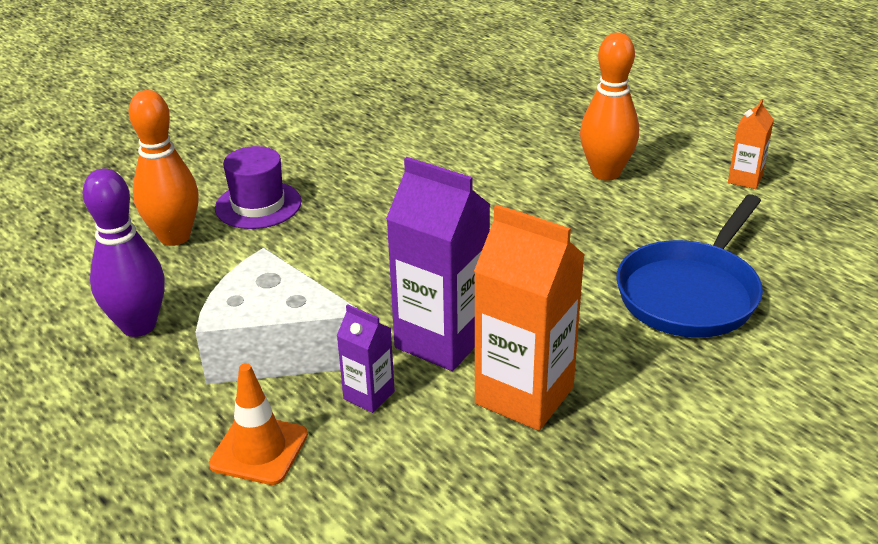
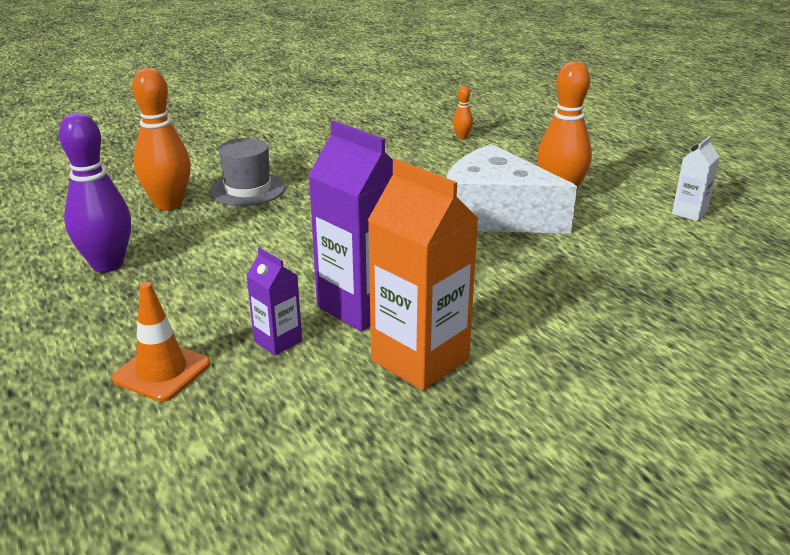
camera: 10 degrees right, 5 degrees down
(258, 205) = (247, 189): purple hat -> grey hat
(277, 346) = (215, 293): white cheese -> white cheese (495, 215)
(476, 105) = (462, 137): none -> orange bowling pin
(690, 293) = (608, 296): blue pan -> none
(745, 179) = (689, 213): orange carton -> white carton

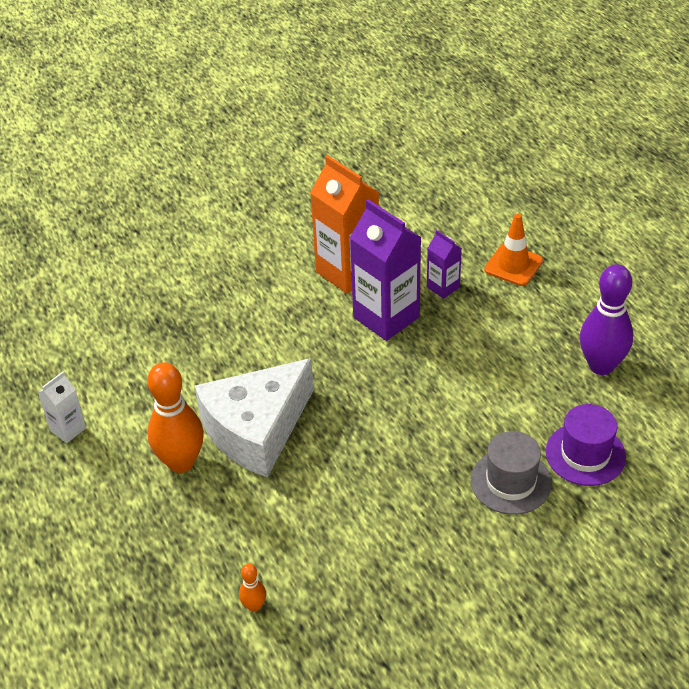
camera: 175 degrees left, 15 degrees up
(168, 204) = (585, 454): orange bowling pin -> purple hat
(495, 215) = (256, 430): white cheese -> white cheese turned 105 degrees clockwise

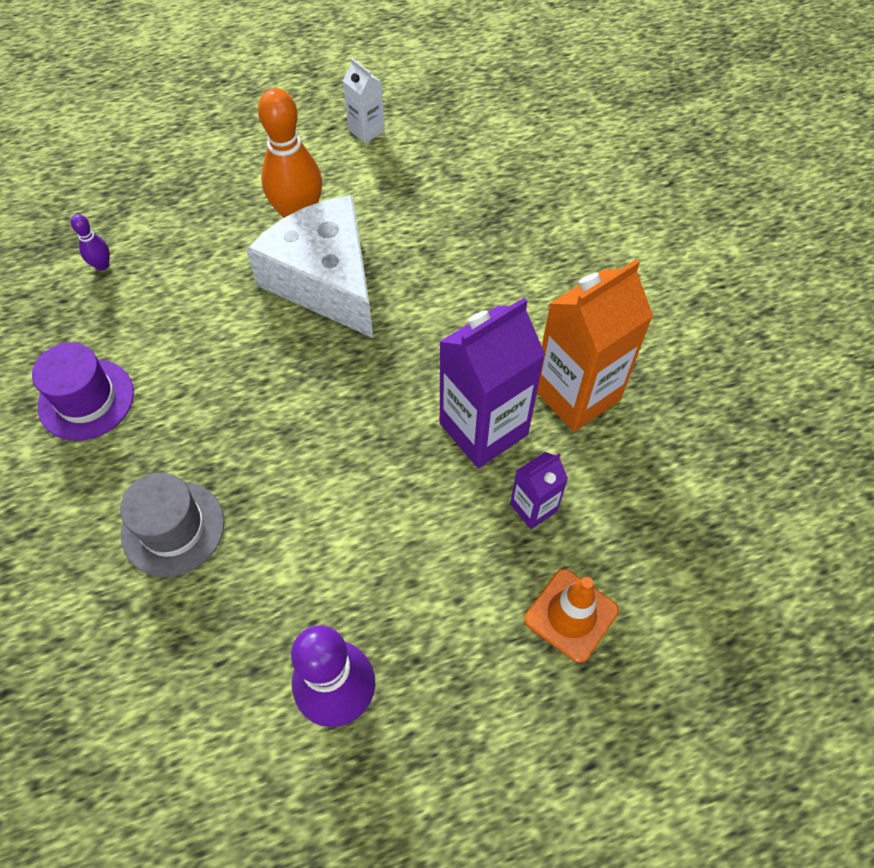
camera: 95 degrees right, 15 degrees up
(254, 606) = (102, 265): orange bowling pin -> purple bowling pin
(585, 454) = (188, 631): purple hat -> purple hat (86, 399)

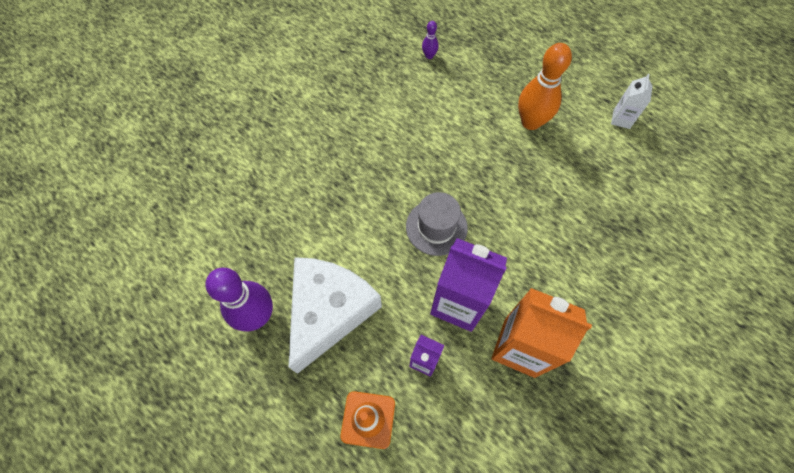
camera: 60 degrees right, 5 degrees up
(86, 399) = (349, 100): purple hat -> none
(173, 528) = (304, 182): grey hat -> grey hat (436, 227)
(325, 280) = (498, 162): white cheese -> white cheese (329, 312)

